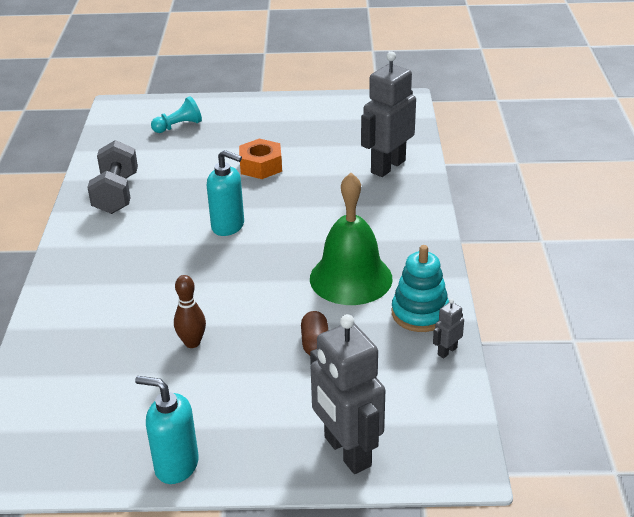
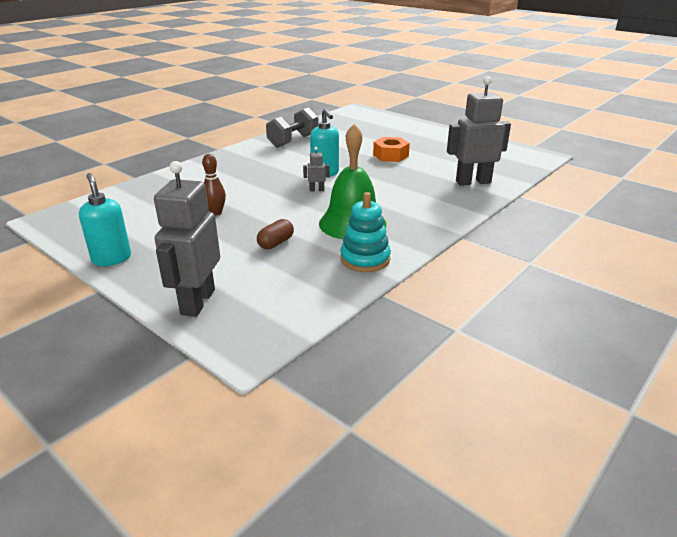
camera: 40 degrees right, 5 degrees down
(179, 126) = (374, 125): turquoise pawn -> none
(447, 351) = (348, 286): grey robot -> grey robot (316, 190)

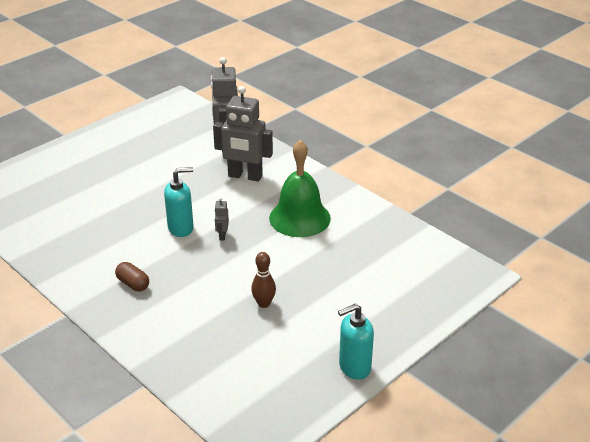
camera: 85 degrees left, 5 degrees up
(197, 302) = (425, 303): grey robot -> grey robot (245, 176)
(276, 243) = (332, 262): brown capsule -> brown capsule (133, 284)
(293, 141) = (68, 249): grey dumbbell -> none
(365, 259) = (362, 216): turquoise stacking toy -> none
(390, 155) = (145, 182): orange nut -> none

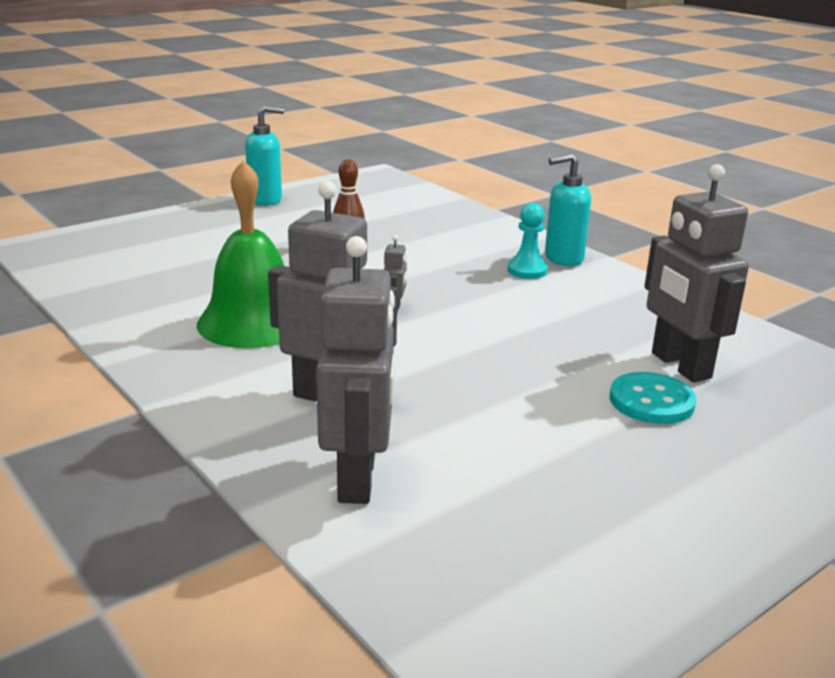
camera: 175 degrees left, 10 degrees down
(71, 209) = (680, 366): none -> grey robot
(97, 187) = (651, 401): none -> turquoise button
(133, 284) = (527, 270): brown capsule -> turquoise pawn
(181, 228) = (464, 323): turquoise soap dispenser -> turquoise soap dispenser (563, 258)

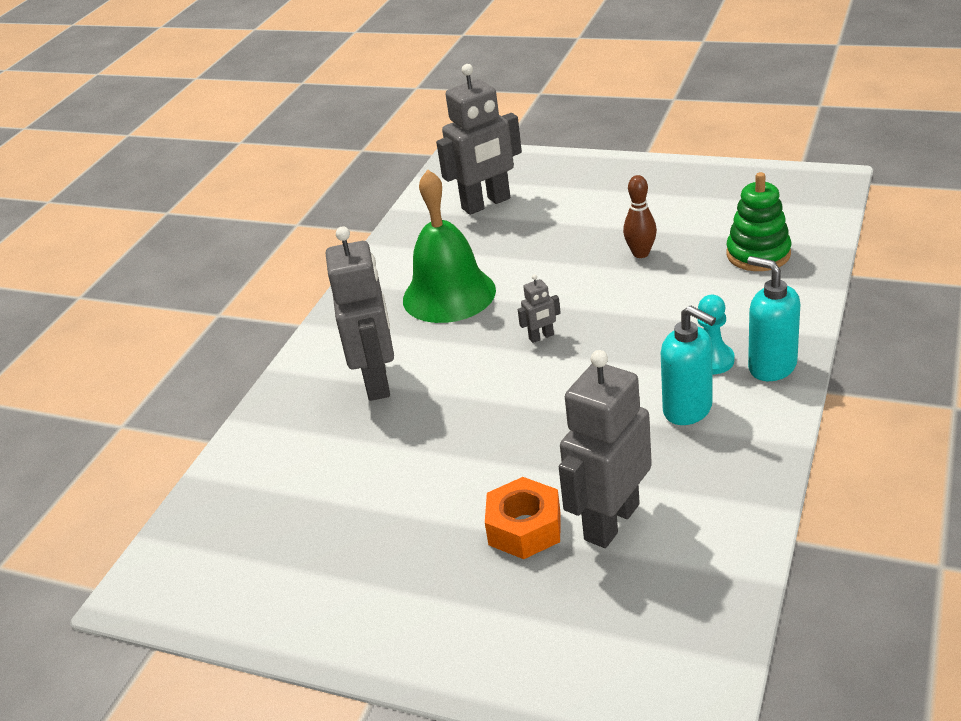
camera: 65 degrees right, 10 degrees up
(265, 200) = (675, 172): turquoise soap dispenser -> turquoise soap dispenser (688, 410)
(358, 478) = (291, 442): grey robot -> grey robot (486, 204)
(424, 217) = (758, 254): none -> green stacking toy
(651, 401) = (524, 528): turquoise button -> orange nut

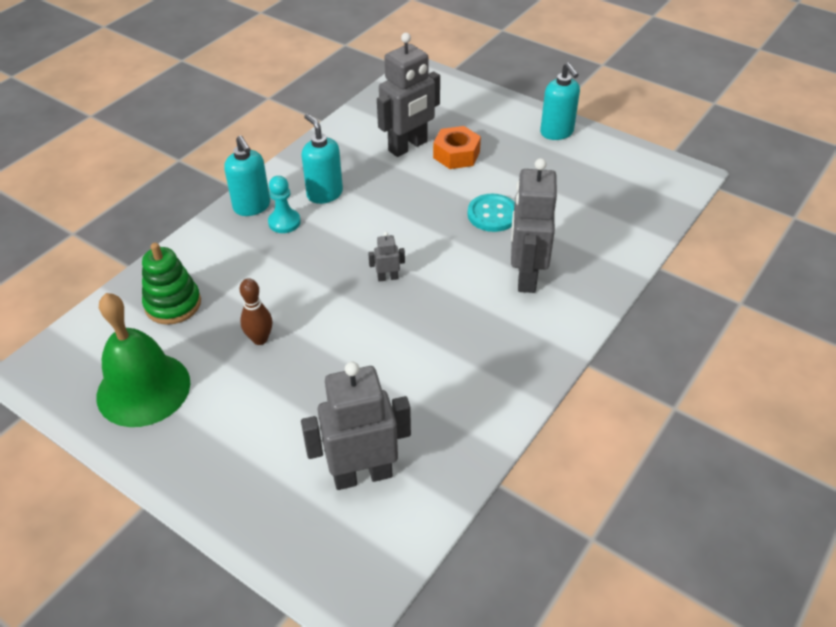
camera: 170 degrees left, 10 degrees up
(362, 625) = (557, 132): none -> turquoise soap dispenser
(438, 445) = (492, 214): none -> turquoise button
(449, 294) = (445, 348): green bell -> green bell (143, 389)

